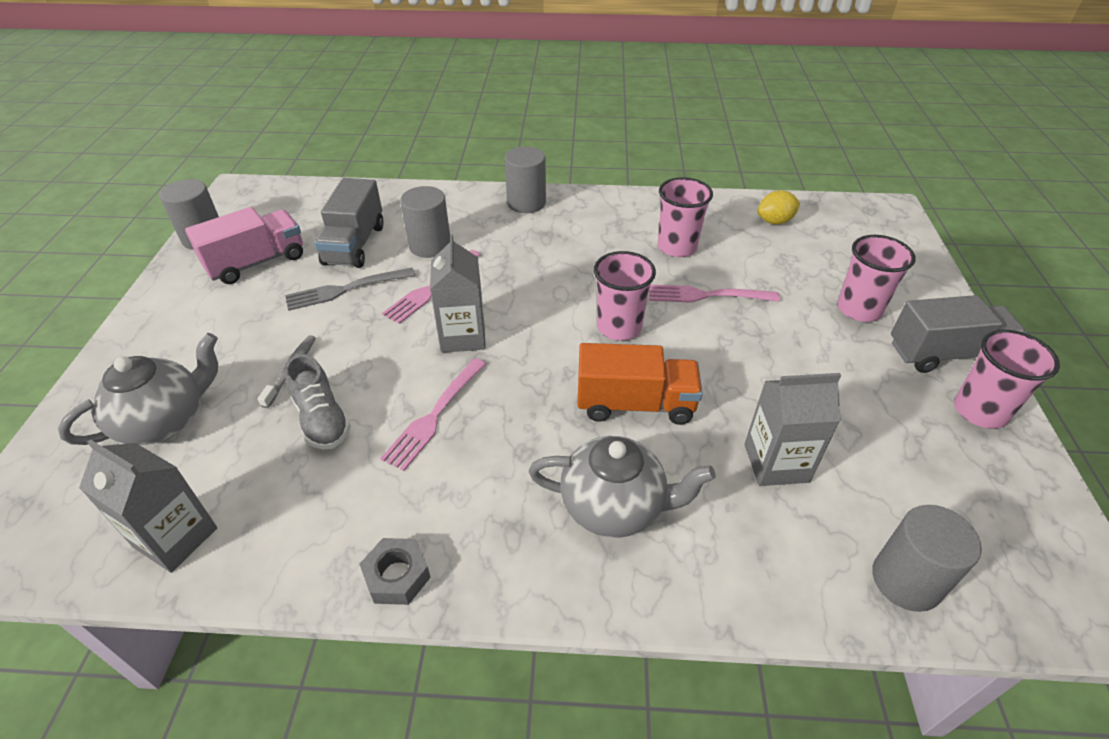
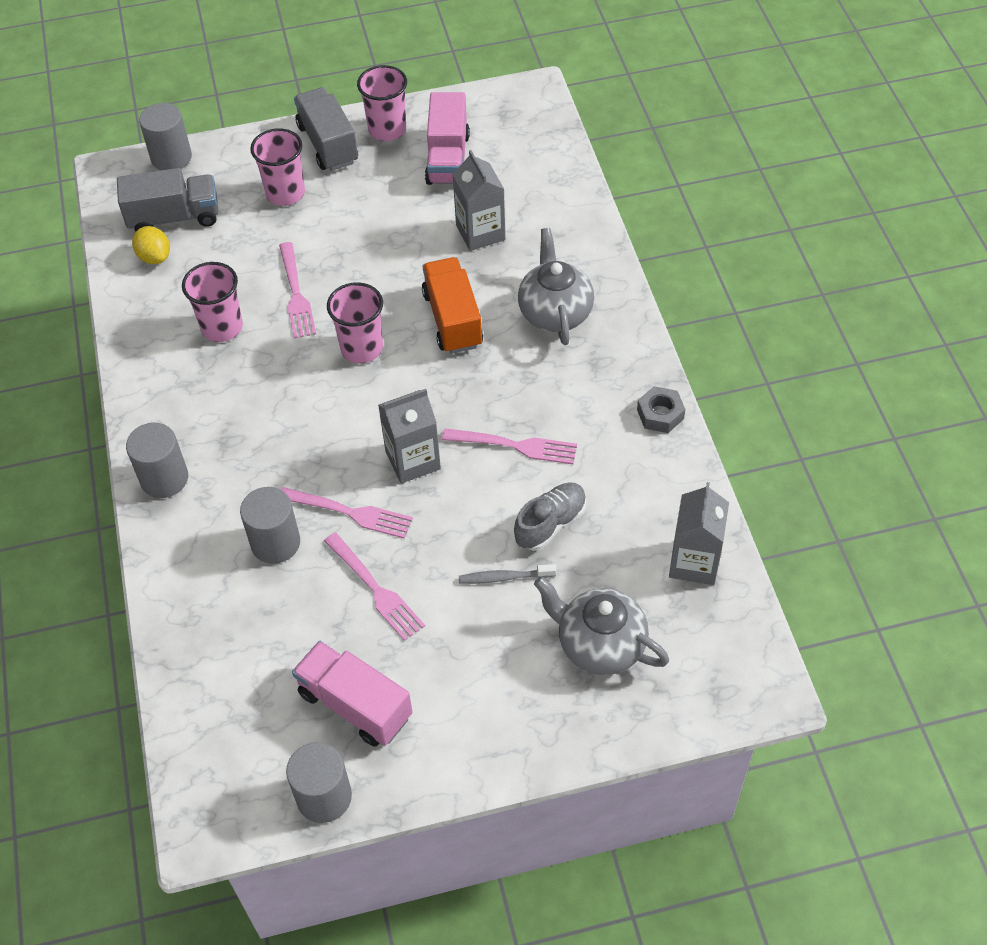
camera: 105 degrees left, 10 degrees up
(345, 289) = (375, 589): grey fork -> pink fork
(355, 245) = (293, 619): grey truck -> grey truck (174, 217)
(906, 580) = (549, 169): grey cylinder -> grey cylinder (171, 157)
(924, 461) = (448, 159): none -> pink truck

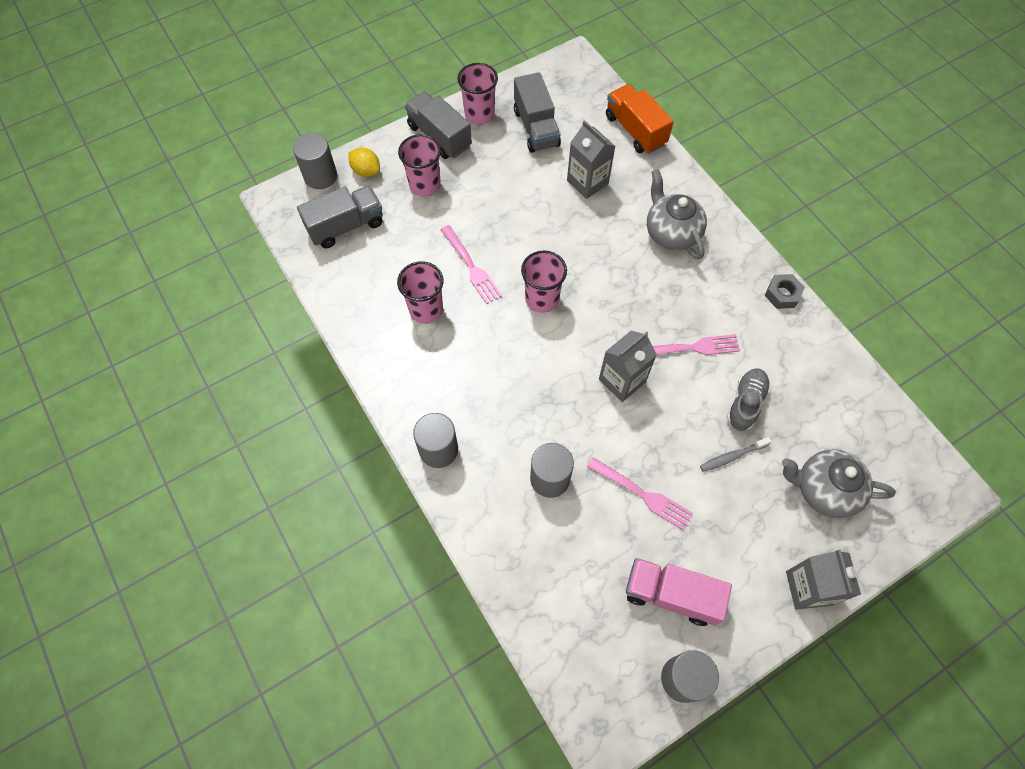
camera: 20 degrees left, 10 degrees up
(154, 257) = (345, 263): yellow lemon -> yellow lemon (366, 171)
(350, 513) = (595, 437): pink fork -> none
(448, 159) = (536, 128): pink truck -> grey truck
(452, 319) = (599, 258): orange truck -> orange truck (635, 130)
(694, 562) = (859, 404): grey carton -> grey carton (808, 588)

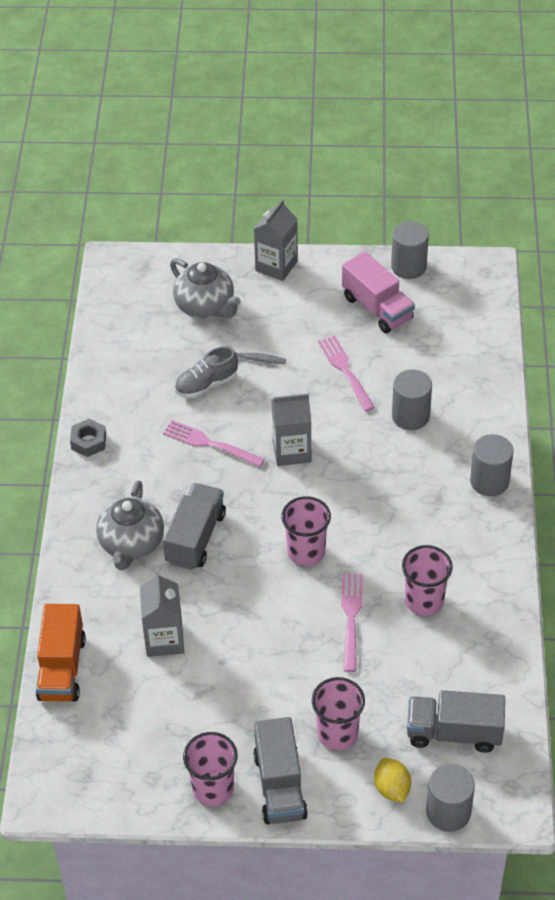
camera: 145 degrees left, 15 degrees down
(536, 128) = (164, 733): grey truck -> grey truck (195, 538)

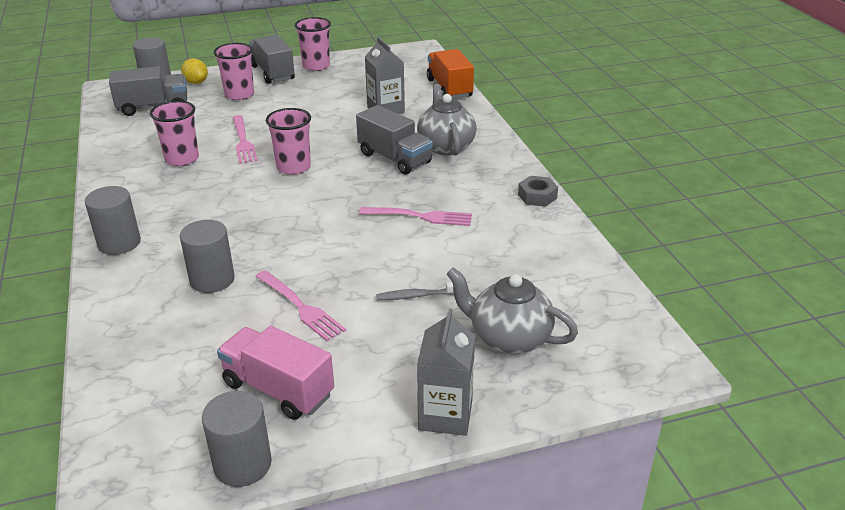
camera: 160 degrees right, 15 degrees down
(195, 538) = (394, 158): grey truck -> grey truck turned 45 degrees counterclockwise
(206, 385) = (454, 261): grey shoe -> none
(291, 451) = (334, 227): grey carton -> none

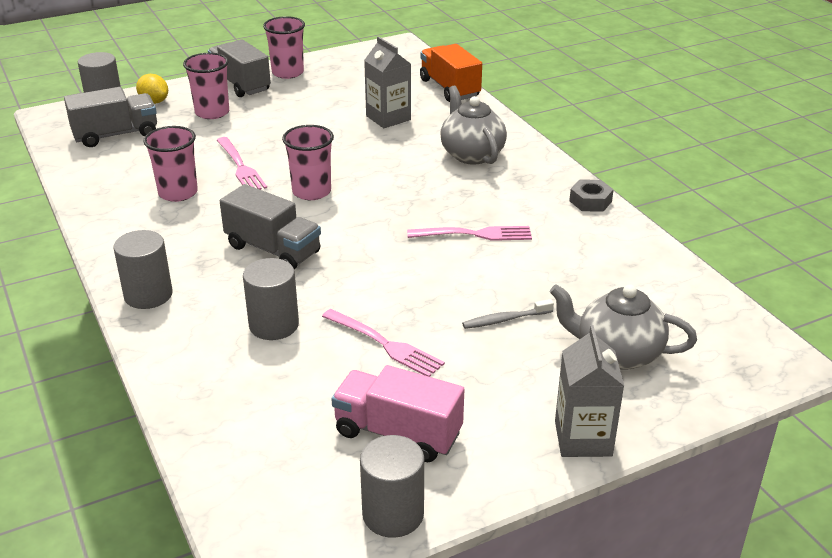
camera: 10 degrees left, 0 degrees up
(394, 158) = (420, 172): grey truck -> grey truck (273, 249)

